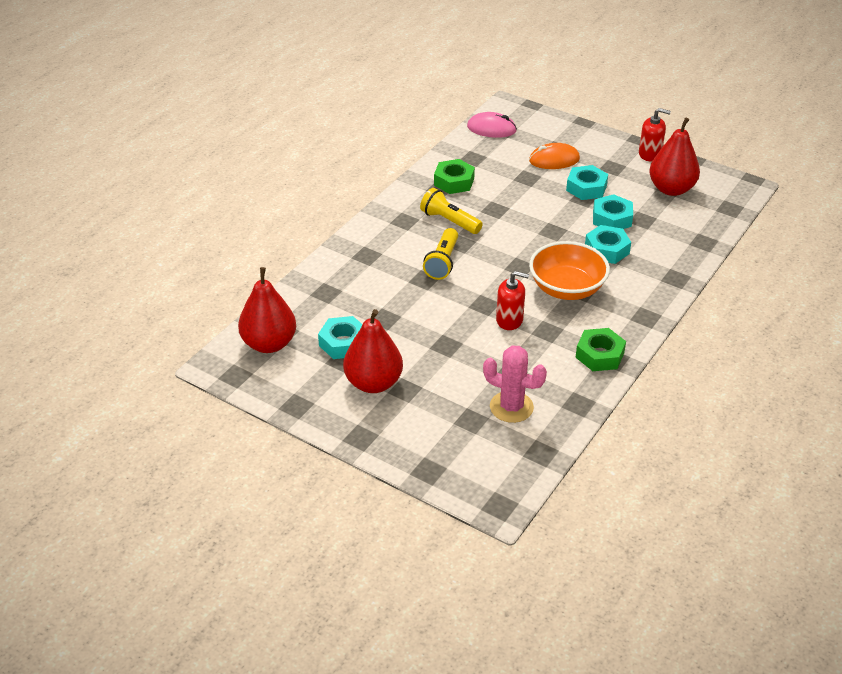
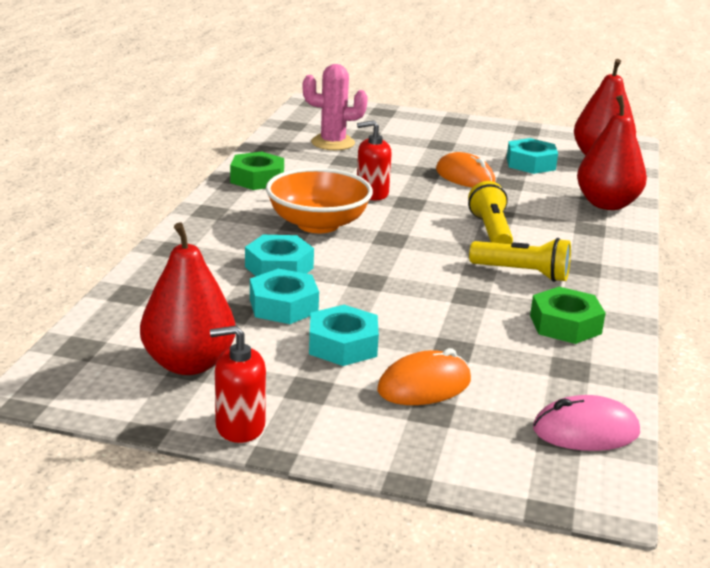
camera: 160 degrees right, 15 degrees down
(373, 383) = (474, 145): red pear -> red pear (607, 204)
(417, 332) = (465, 177): none -> orange mouse

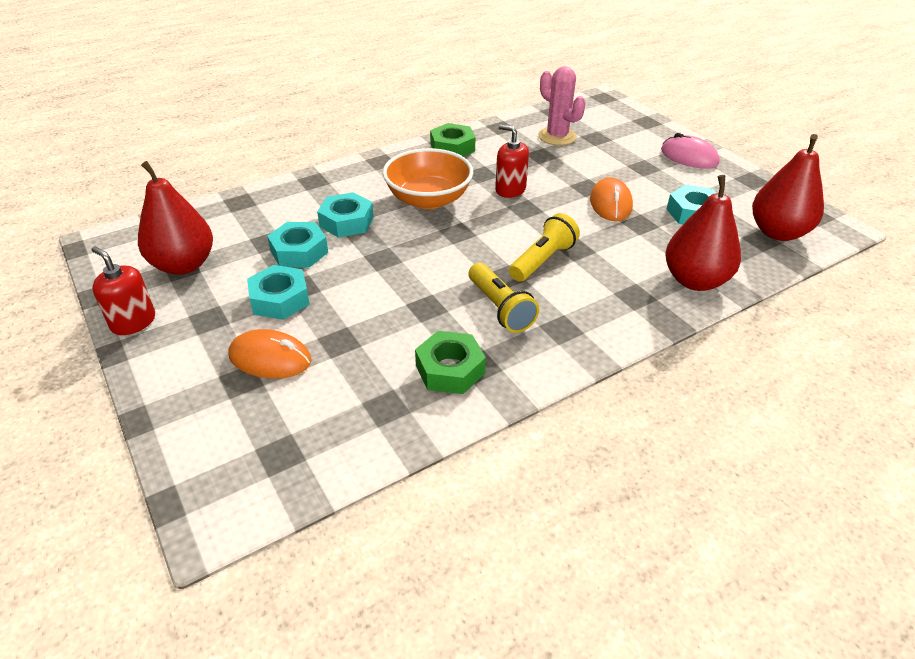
camera: 45 degrees right, 15 degrees up
(585, 431) = (299, 464): pink mouse -> pink mouse (689, 157)

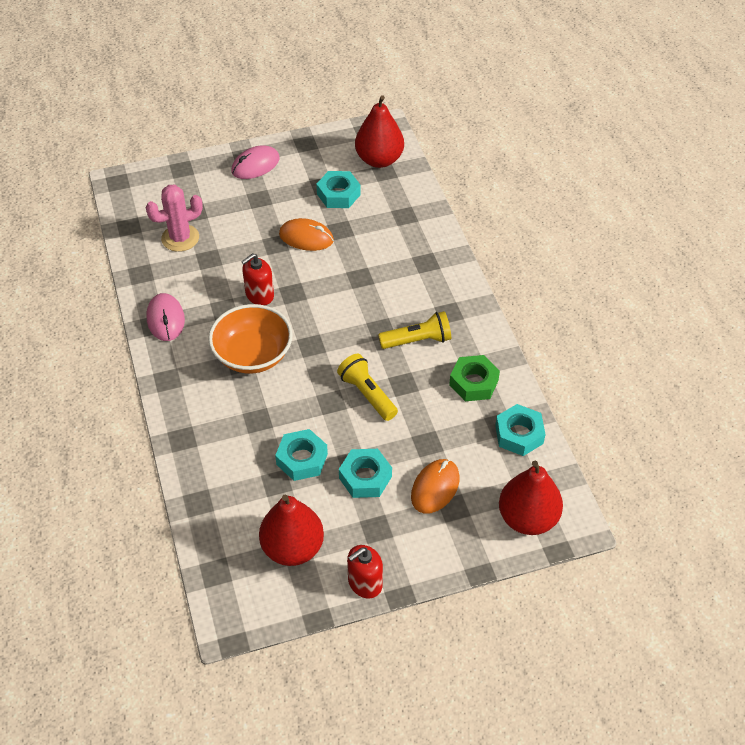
camera: 75 degrees left, 10 degrees up
(346, 222) = (267, 420): turquoise nut -> turquoise nut (519, 434)
(452, 147) = (165, 319): green nut -> pink mouse
(543, 260) = (368, 301): yellow flashlight -> yellow flashlight (367, 394)
(695, 280) = (419, 225): red pear -> red pear (527, 518)

